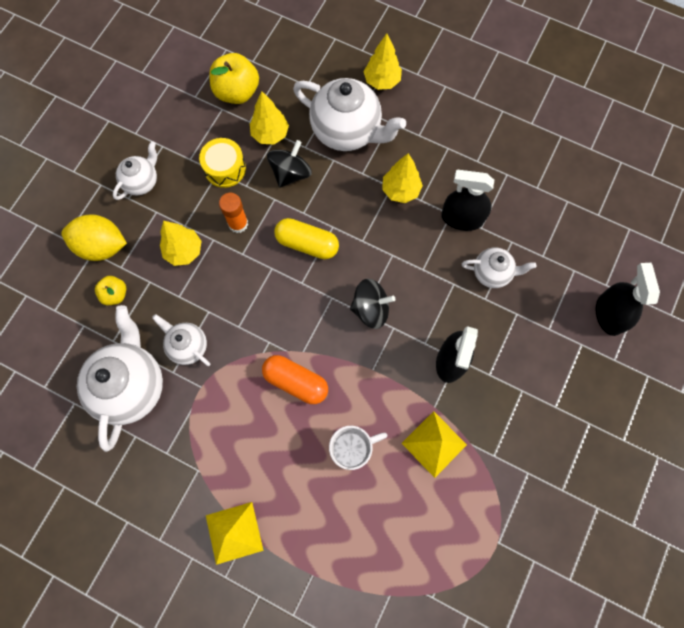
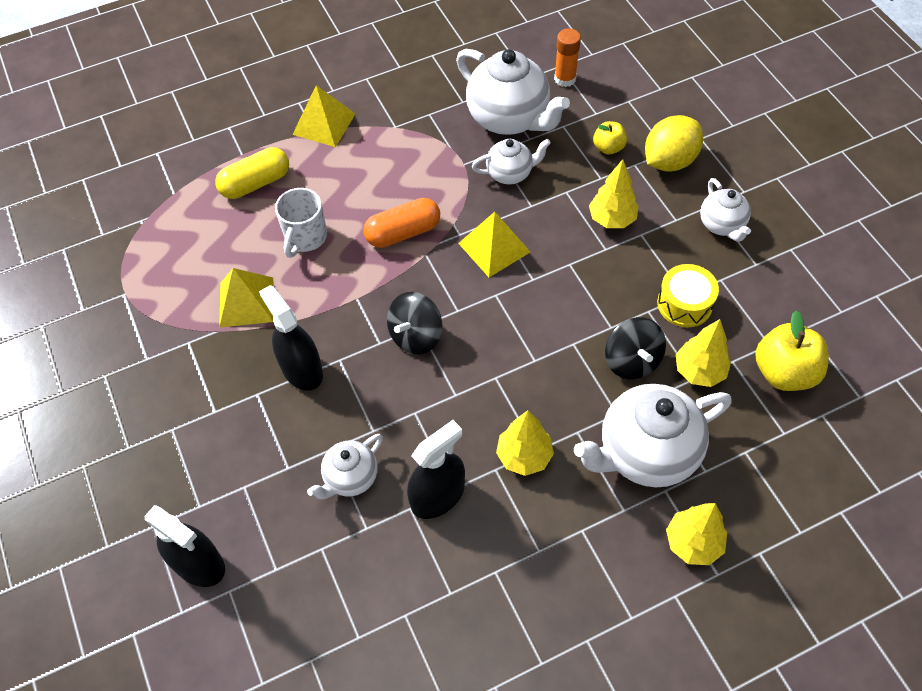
camera: 130 degrees right, 15 degrees down
(238, 224) = (607, 279): orange glue stick -> orange glue stick (565, 79)
(263, 310) = (494, 247): none -> yellow pyramid
(307, 244) = (534, 325): yellow capsule -> yellow capsule (256, 183)

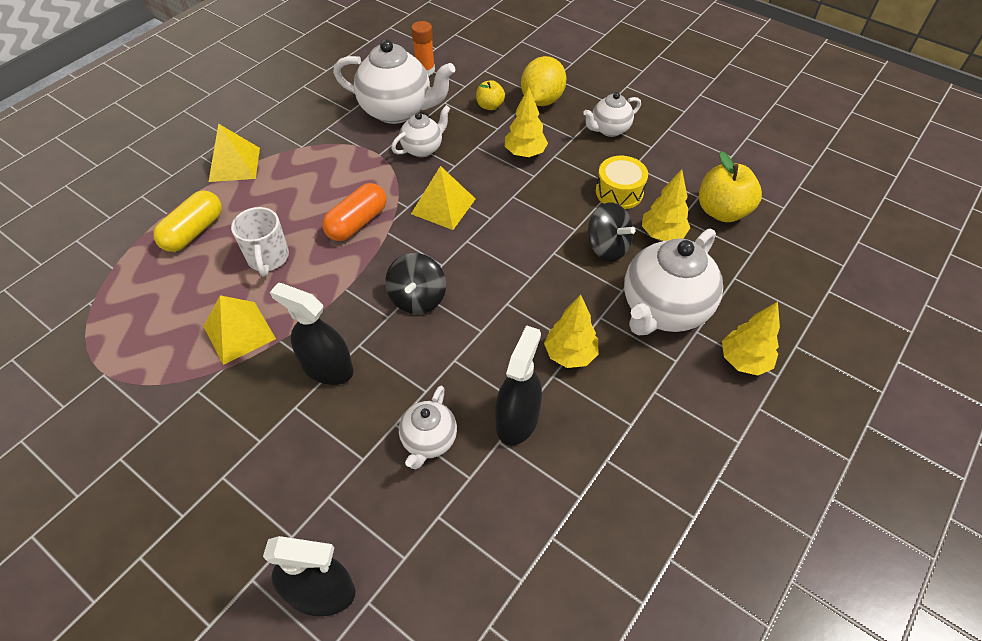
camera: 30 degrees left, 5 degrees down
(722, 225) = (609, 129): white teapot -> white teapot turned 105 degrees clockwise

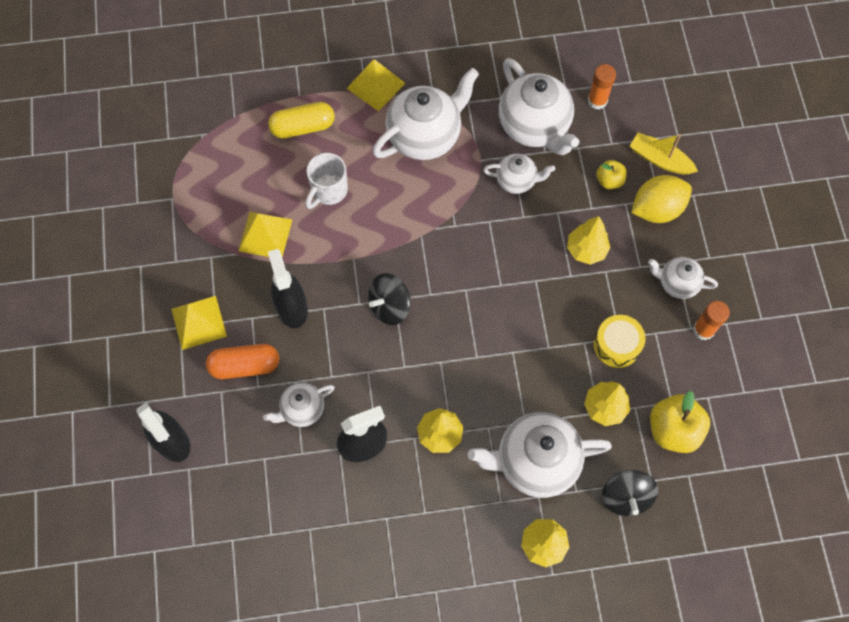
camera: 45 degrees right, 15 degrees up
(315, 169) = (425, 136): none -> white teapot
(357, 222) = (409, 210): orange capsule -> orange capsule (245, 365)
(443, 206) = (479, 246): yellow pyramid -> yellow pyramid (199, 322)
(508, 74) = (660, 159): none -> yellow boat
(607, 247) = (554, 381): black spinning top -> black spinning top (625, 497)
(660, 142) = (703, 330): none -> orange glue stick

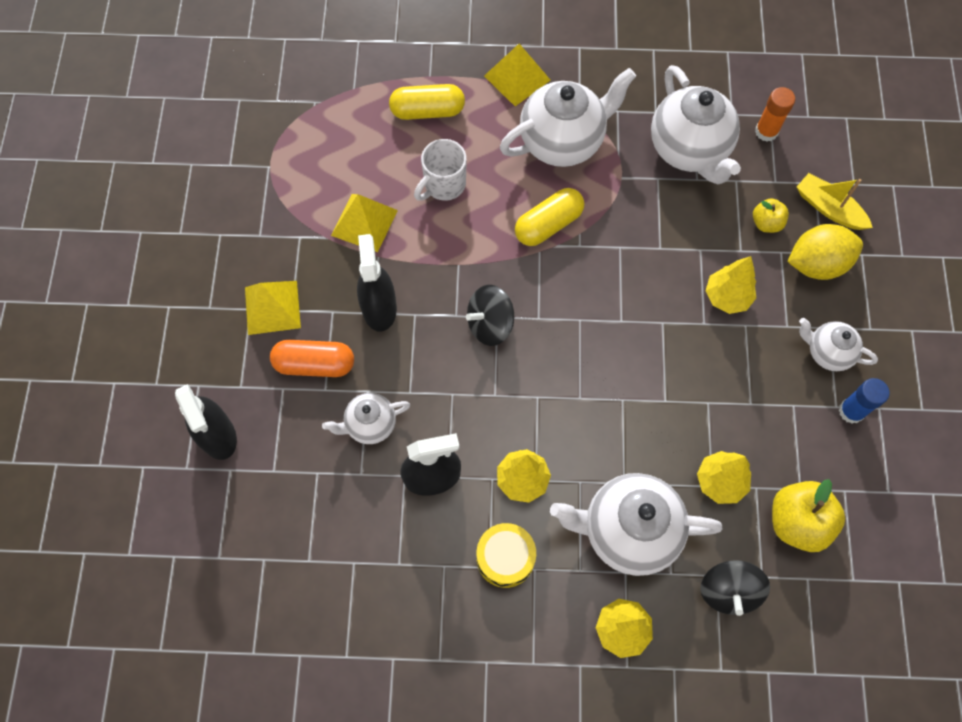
camera: 10 degrees right, 0 degrees up
(425, 211) = (548, 225): none -> yellow capsule
(516, 181) = (659, 207): white teapot -> none
(616, 345) = (745, 412): yellow drum -> yellow drum (505, 558)
(703, 330) = (851, 411): orange glue stick -> blue glue stick

